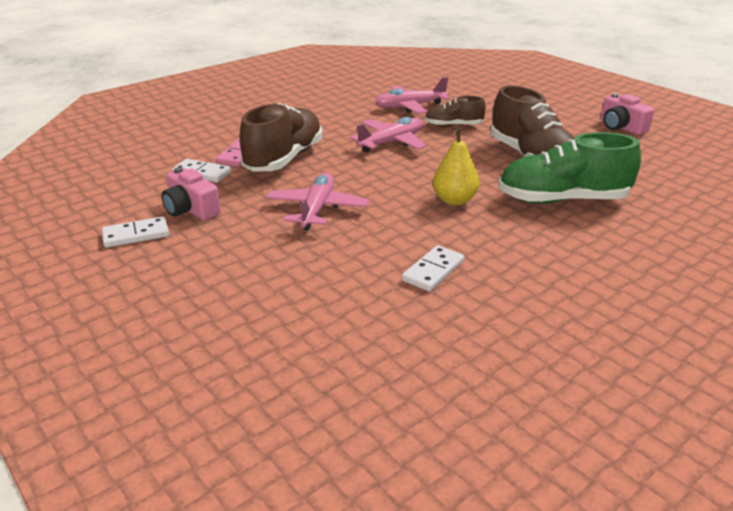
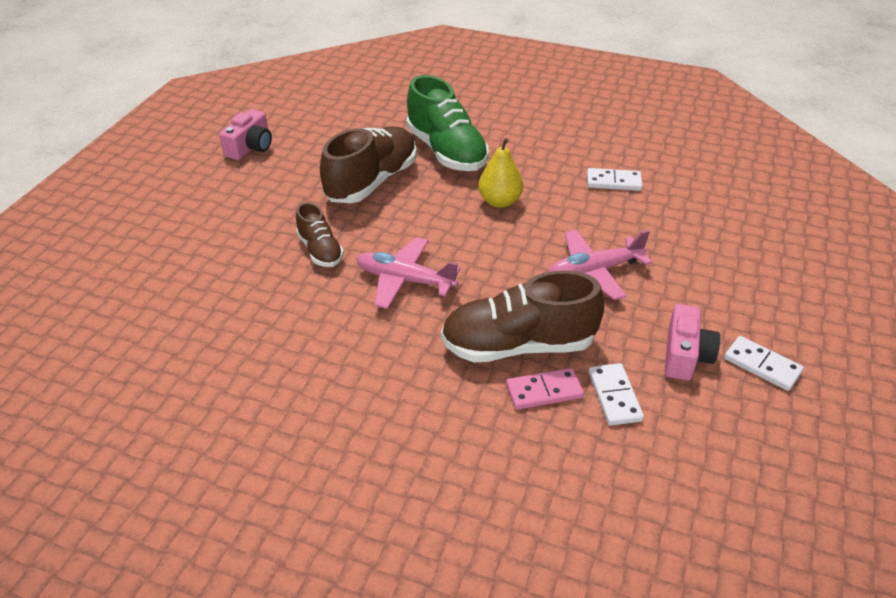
camera: 120 degrees left, 10 degrees up
(410, 106) = (276, 305): pink plane -> none

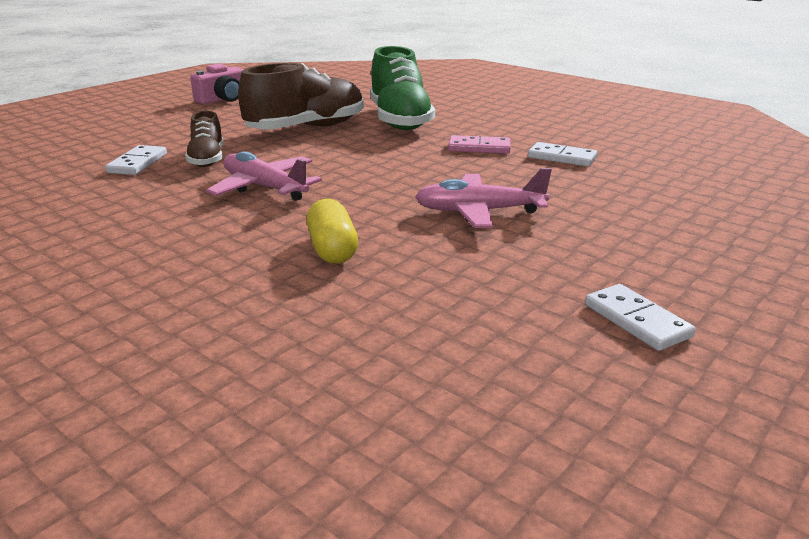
camera: 20 degrees right, 15 degrees down
(499, 201) = (421, 154): yellow pear -> none
(518, 345) = (332, 249): brown shoe -> yellow capsule
(544, 391) = (323, 288): pink domino -> pink domino (479, 148)
(614, 396) = (406, 309): white domino -> white domino (137, 163)
(685, 355) = (533, 293): pink camera -> none

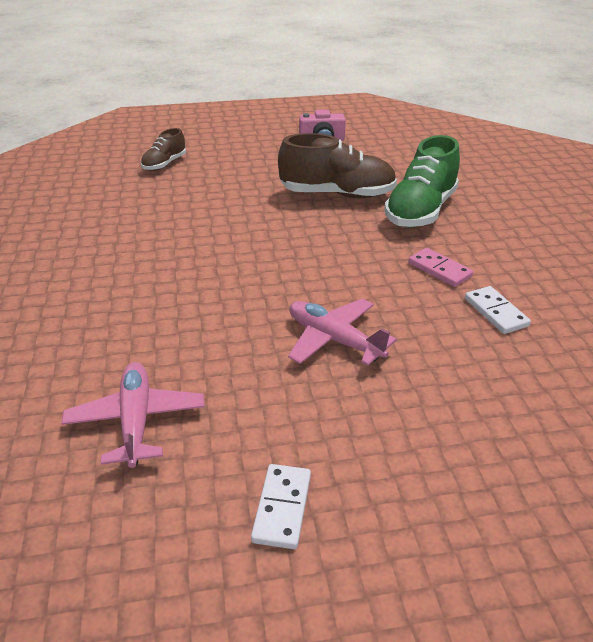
camera: 40 degrees right, 10 degrees up
(137, 163) = (189, 190): white domino -> none
(207, 159) = (232, 203): brown shoe -> brown shoe (164, 164)
(264, 188) = (229, 247): pink plane -> pink plane (136, 421)
(332, 249) = (192, 325): yellow capsule -> none

